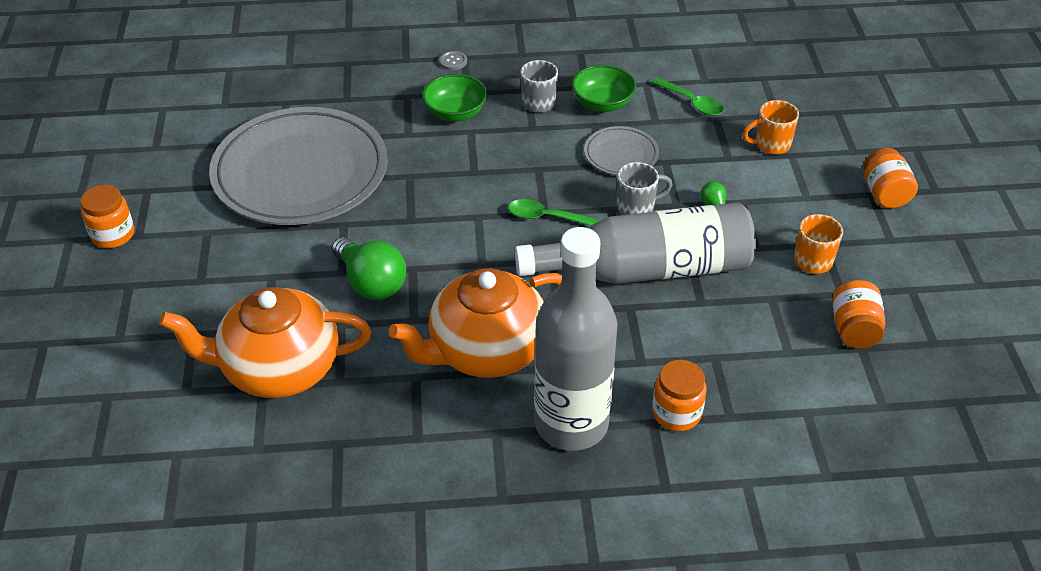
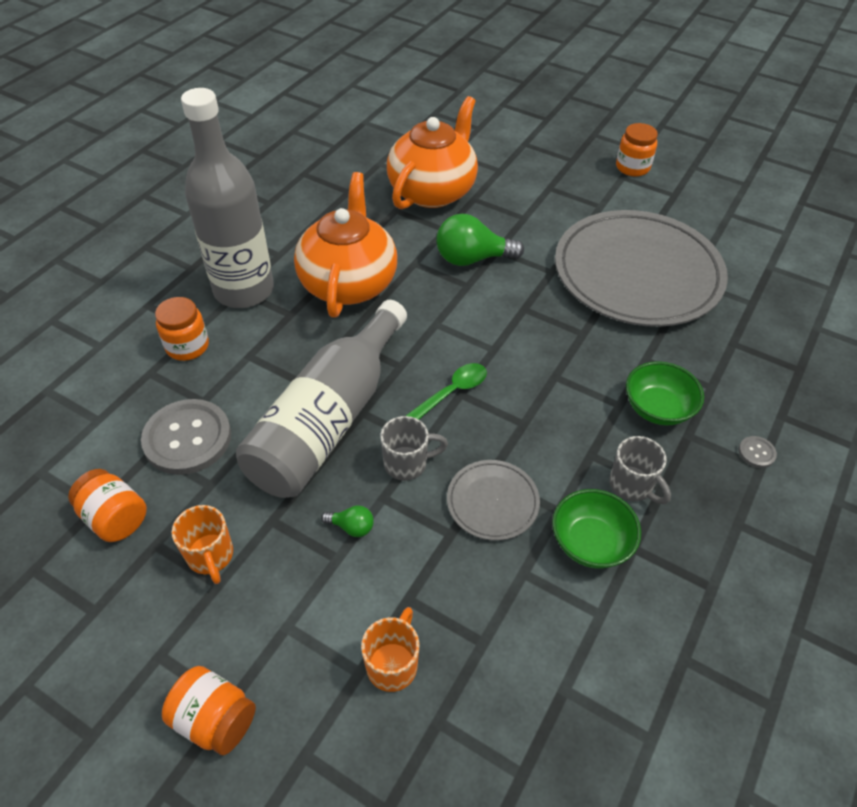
camera: 125 degrees right, 5 degrees up
(637, 207) = (407, 463): grey mug -> grey mug turned 120 degrees counterclockwise
(692, 102) = (530, 638): green spoon -> none
(754, 340) = (187, 438): none -> grey button

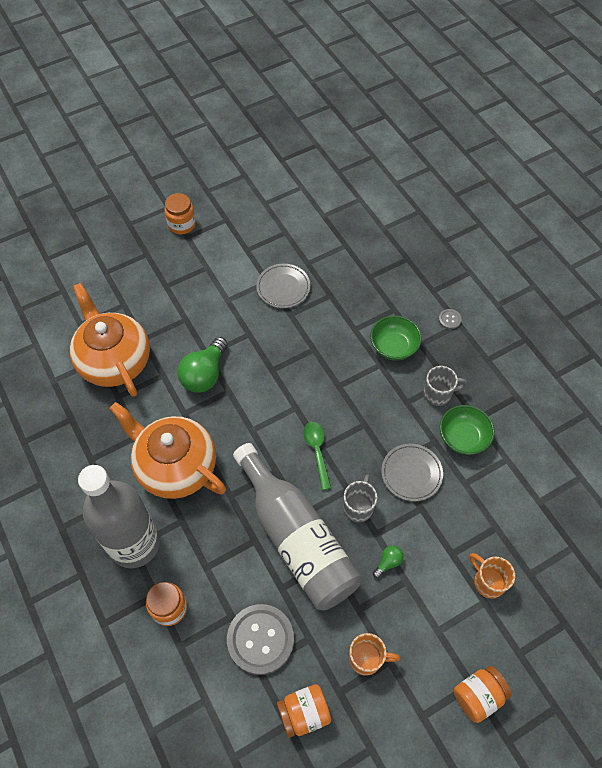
camera: 60 degrees left, 10 degrees up
(637, 274) = (283, 287): grey plate -> grey plate, size x0.43

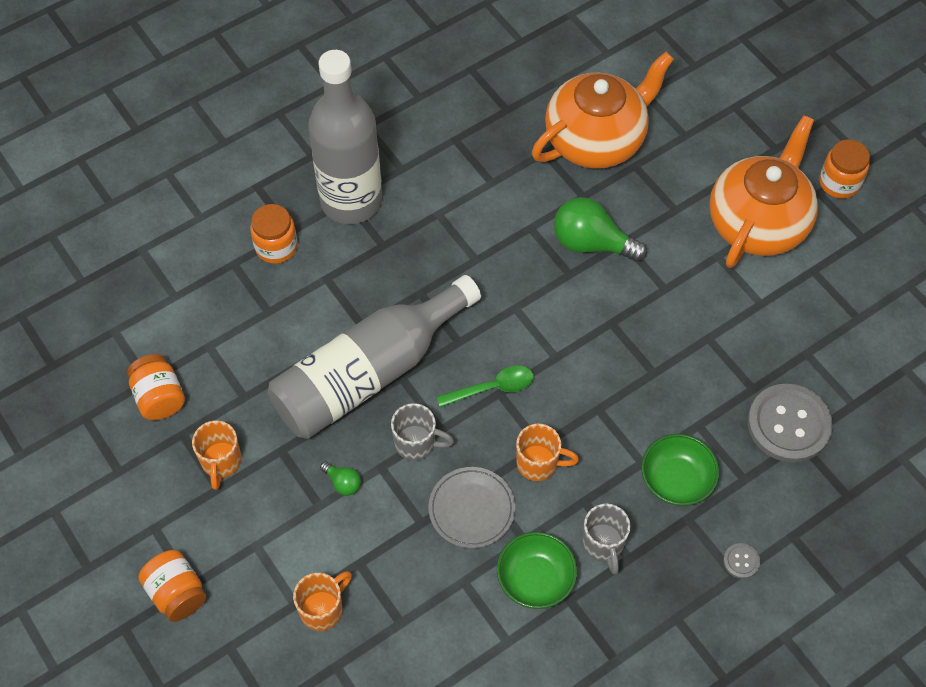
camera: 85 degrees right, 0 degrees up
(175, 466) = (454, 228): orange teapot -> orange teapot (758, 223)
(260, 639) = (242, 344): grey button -> grey button (788, 424)
(283, 287) = (753, 324): grey plate -> none
(378, 427) = (539, 463): none -> orange mug

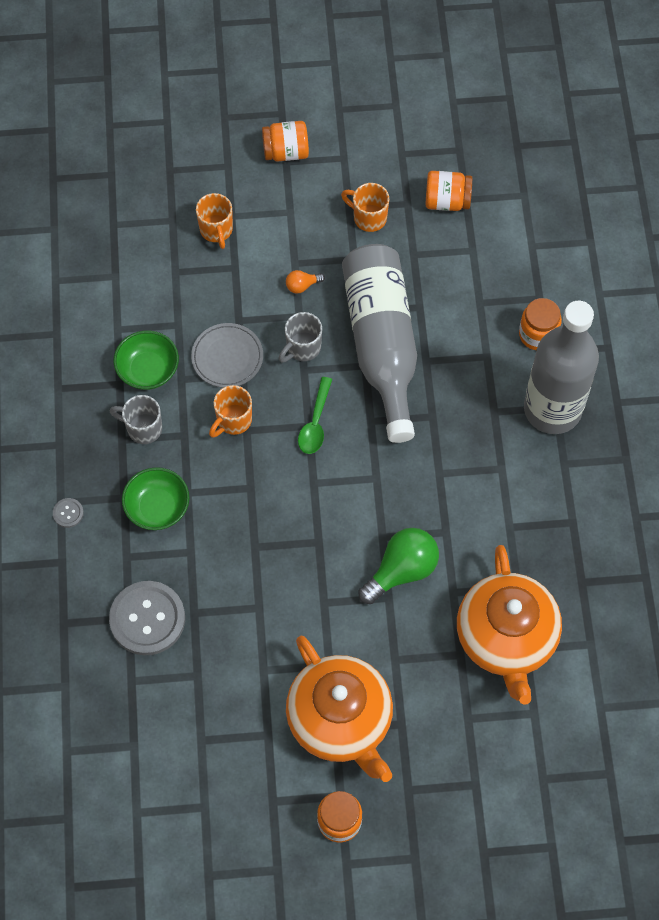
camera: 120 degrees right, 5 degrees up
(343, 483) = (302, 285): green light bulb -> orange light bulb

